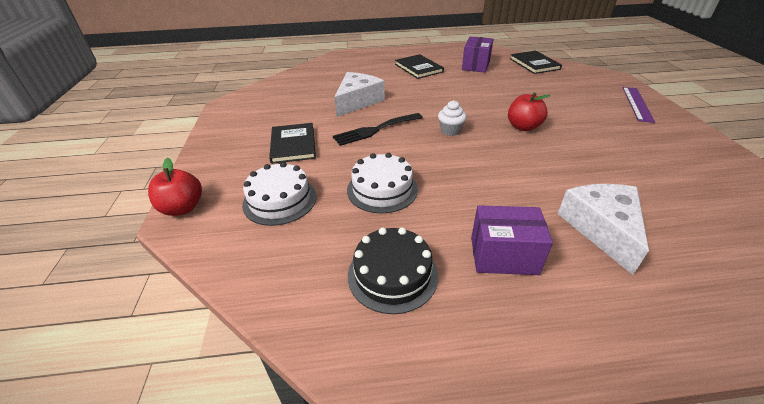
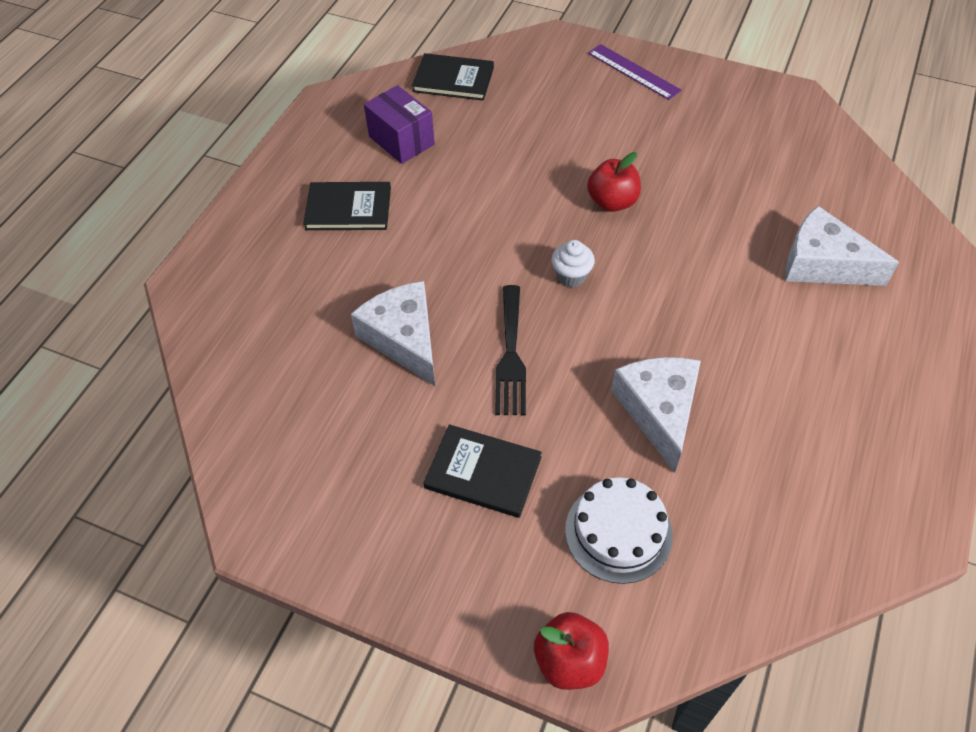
camera: 60 degrees left, 15 degrees up
(382, 189) = (659, 411): white cake -> white cheese
(392, 274) = (806, 466): black cake -> none
(503, 255) = (822, 360): purple box -> none

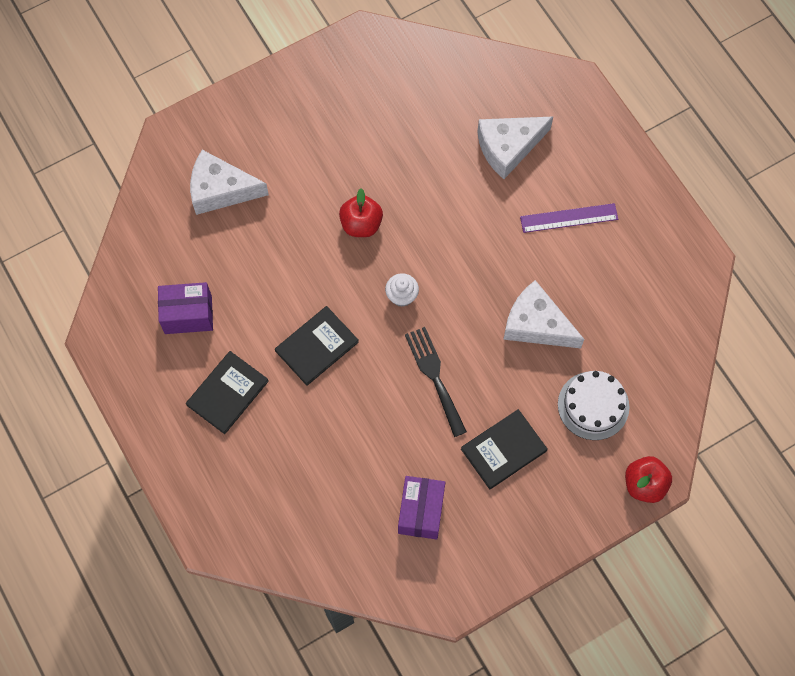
camera: 55 degrees left, 15 degrees up
(346, 438) = (421, 512): none -> purple box
(404, 339) = (372, 430): white cheese -> white cheese (221, 190)
(453, 79) = (153, 236): black book -> black book (316, 346)
(511, 356) = (434, 376): black fork -> black fork turned 150 degrees counterclockwise
(633, 72) = (251, 113): purple ruler -> purple ruler (569, 218)

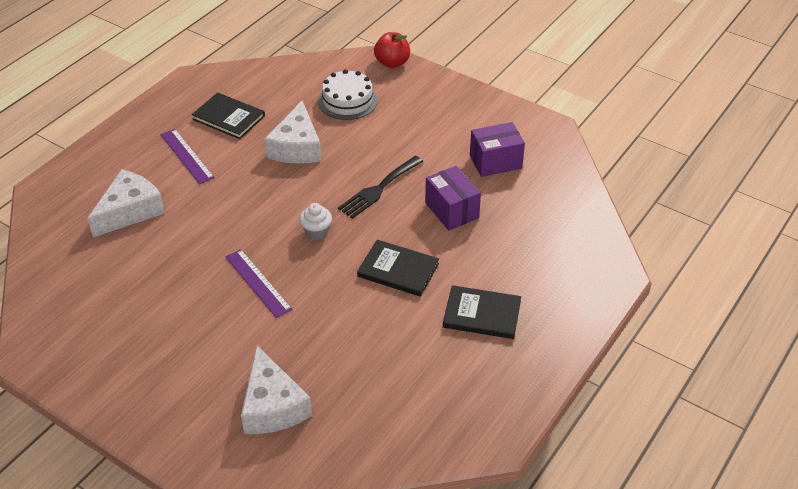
camera: 115 degrees left, 25 degrees down
(188, 315) = (424, 375): purple box -> purple box (452, 210)
(361, 224) = (258, 283): red apple -> purple ruler
(503, 450) = (414, 134): black book -> black book (229, 118)
(508, 147) = (130, 211): white cheese -> white cheese turned 90 degrees counterclockwise

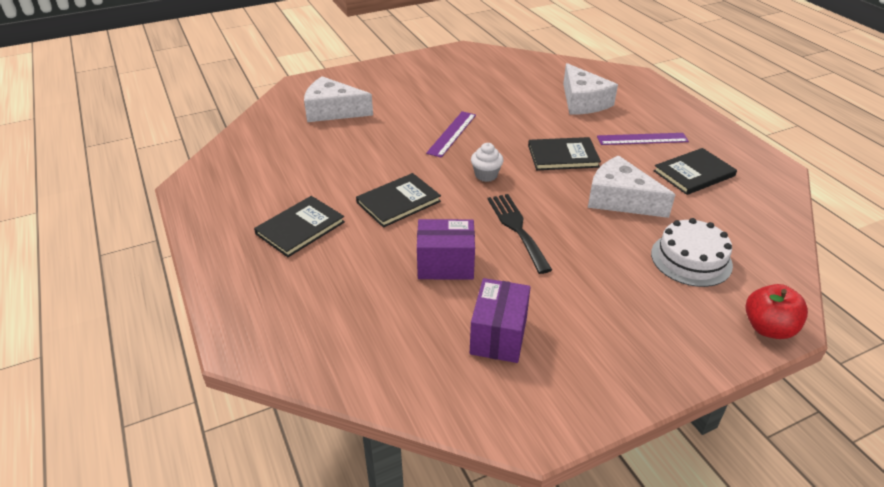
camera: 120 degrees right, 5 degrees down
(250, 195) = (563, 156): none -> black book
(258, 283) = (452, 133): purple ruler -> purple ruler turned 60 degrees counterclockwise

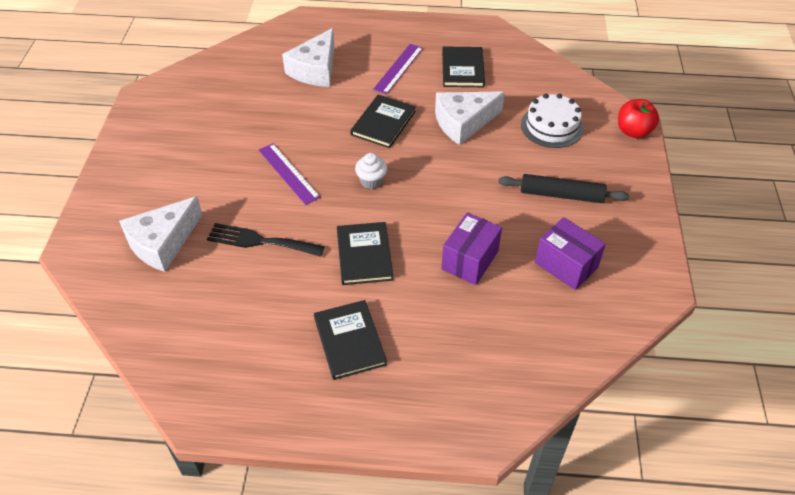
camera: 60 degrees left, 10 degrees up
(517, 228) = (456, 197): black fork -> black fork (260, 241)
(583, 101) = (315, 69): white cheese -> white cheese turned 105 degrees clockwise
(596, 299) = (561, 195): none -> black rolling pin

